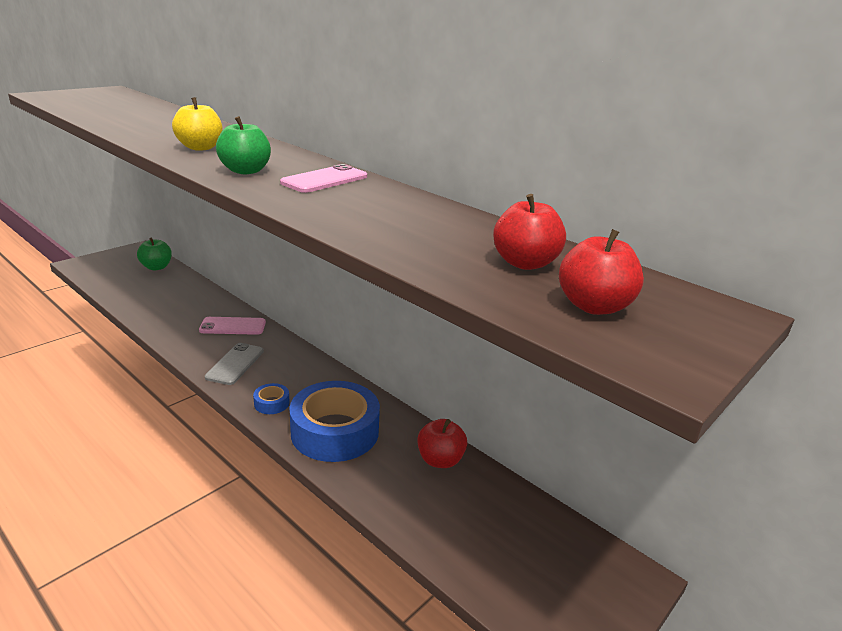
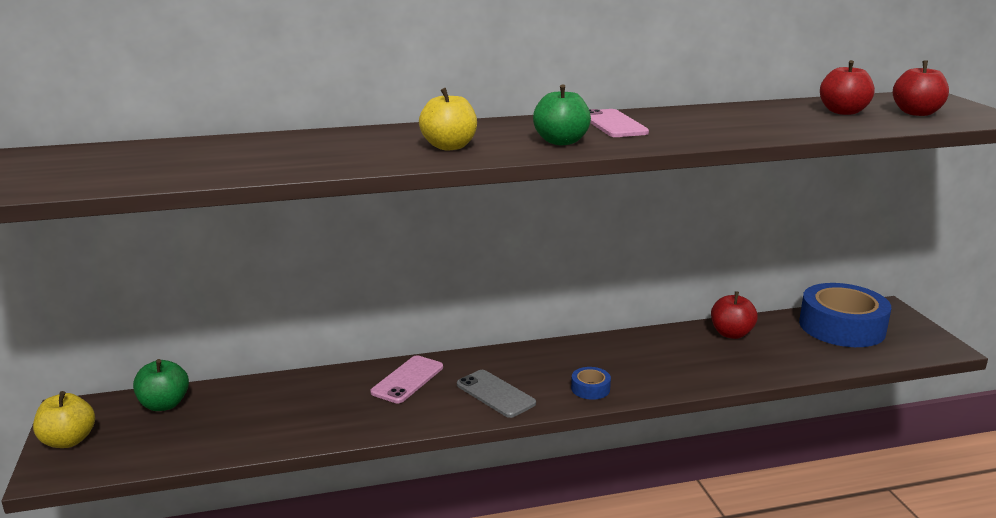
camera: 55 degrees left, 5 degrees down
(108, 258) = (68, 441): none -> yellow apple
(335, 431) = (661, 368): blue tape -> blue tape (842, 327)

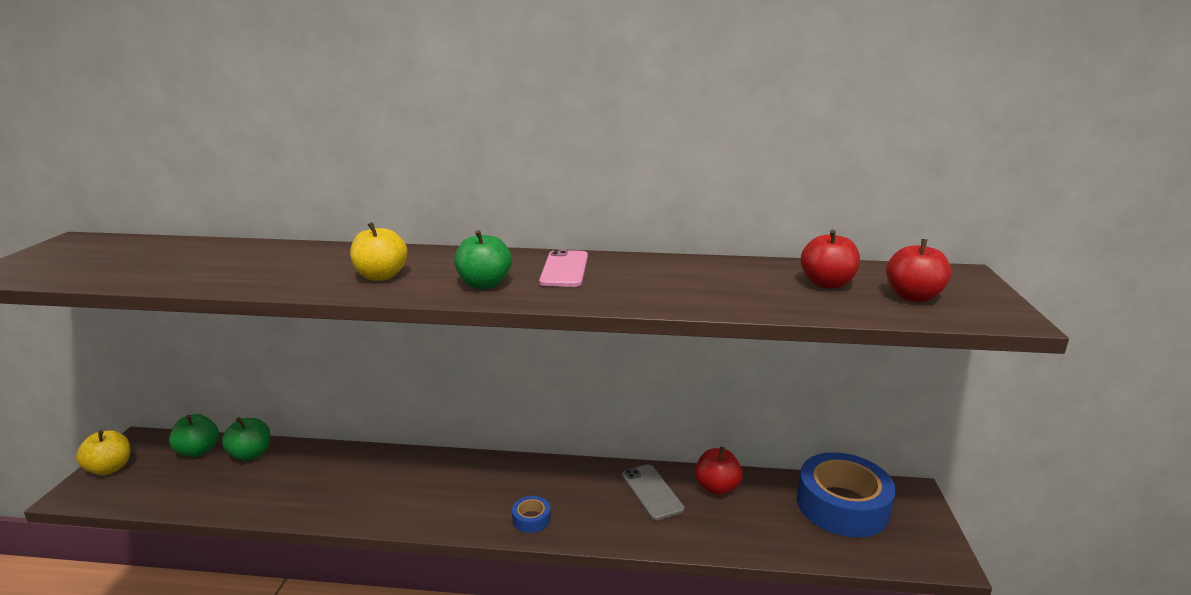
camera: 20 degrees right, 0 degrees up
(234, 396) = (251, 454): none -> green apple
(407, 380) = (388, 470): pink phone -> none
(495, 394) = (445, 504): grey phone -> grey phone (652, 492)

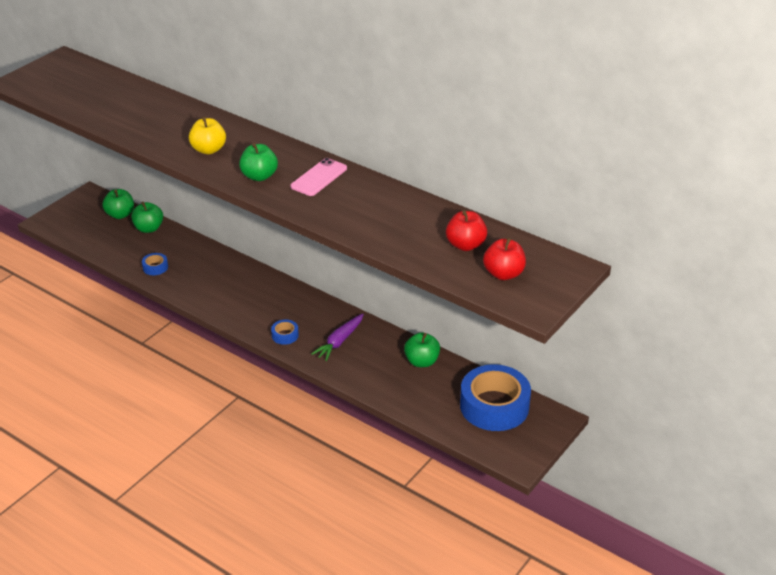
camera: 30 degrees right, 15 degrees up
(110, 468) = (68, 210): yellow apple -> none
(287, 497) = (155, 267): none -> blue tape
(604, 501) = (339, 341): none -> purple carrot
(652, 492) = (375, 348): grey phone -> none
(717, 487) = (421, 361): red apple -> green apple

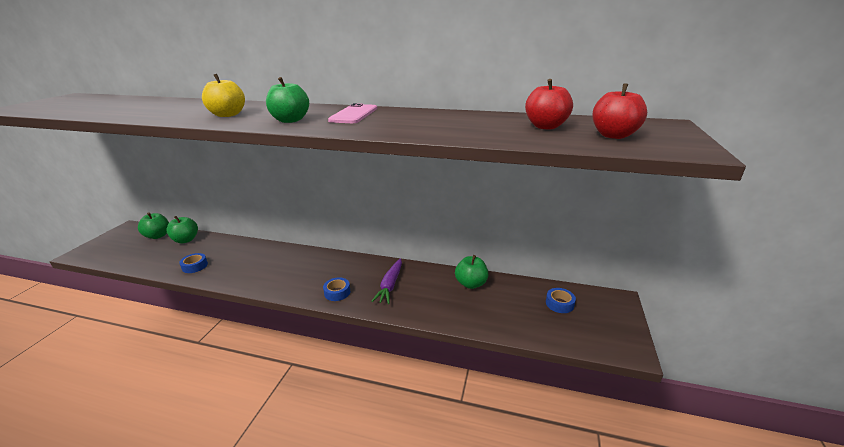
camera: 20 degrees left, 10 degrees down
(494, 406) = (559, 304): blue tape -> blue tape, size x0.42

